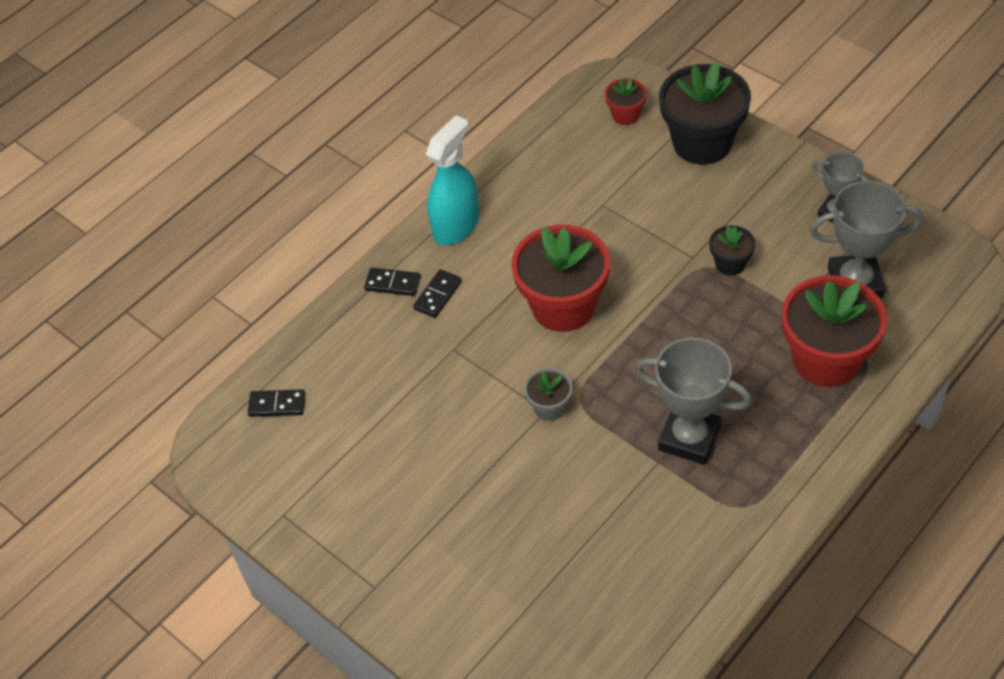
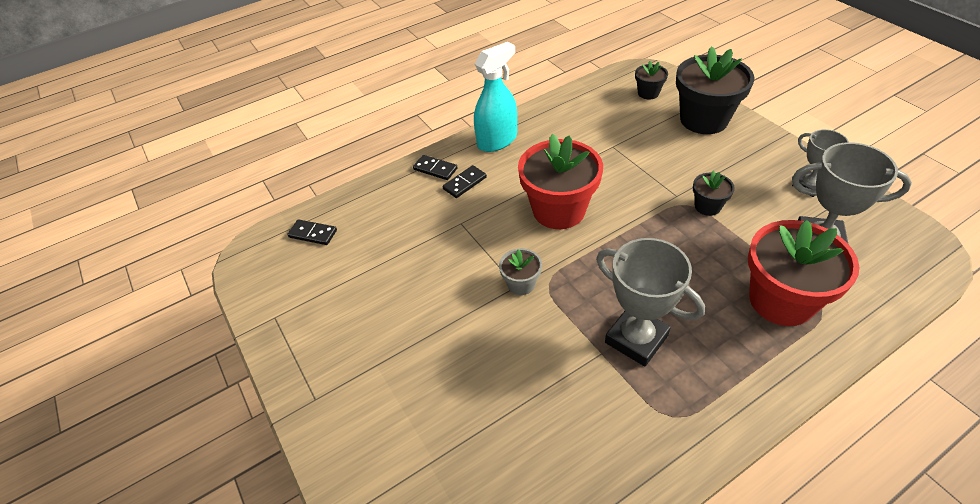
camera: 15 degrees right, 5 degrees down
(625, 115) = (648, 93): red flower pot -> black flower pot

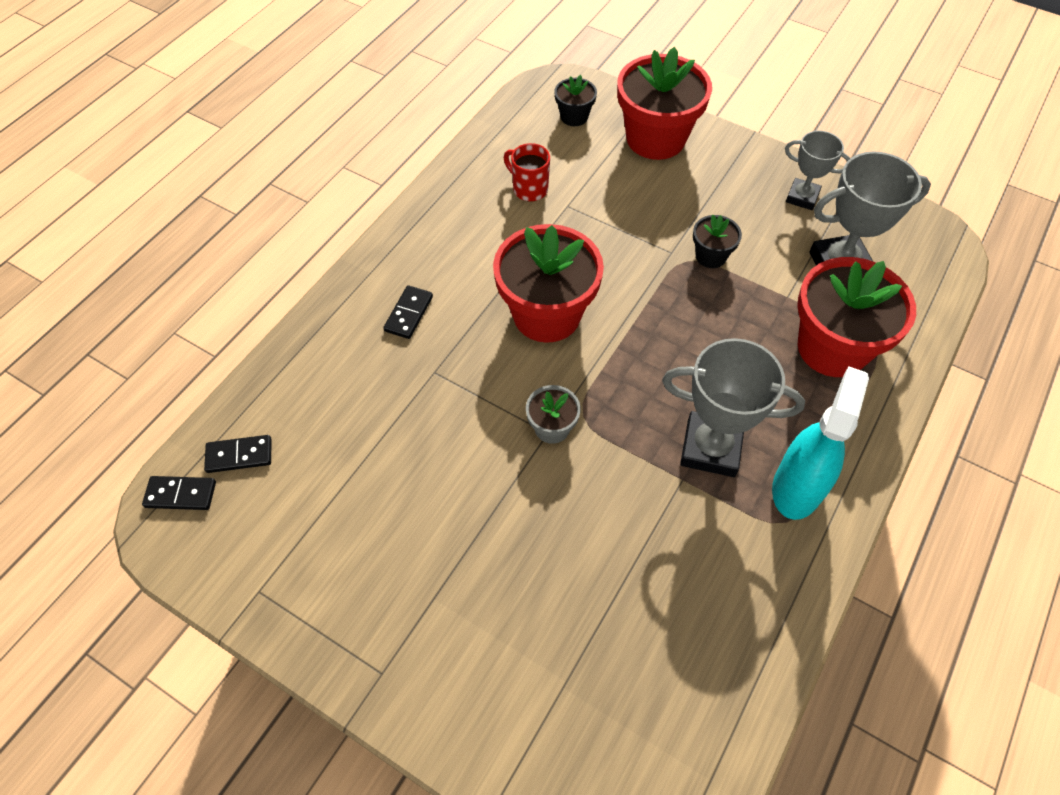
camera: 30 degrees left, 10 degrees up
(435, 169) = (357, 305): black domino -> black domino (180, 494)
(497, 140) = (418, 238): turquoise spray bottle -> turquoise spray bottle (797, 487)
(590, 129) = (529, 189): none -> red mug
(703, 119) = (655, 139): black flower pot -> red flower pot

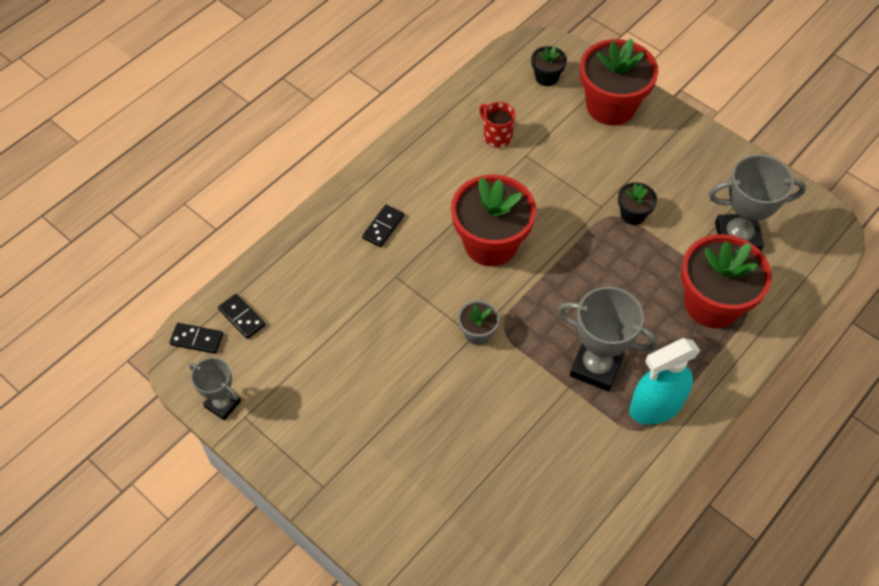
camera: 10 degrees right, 0 degrees up
(239, 455) = (242, 317): black domino -> black domino turned 45 degrees clockwise
(797, 487) = (655, 406): turquoise spray bottle -> turquoise spray bottle turned 150 degrees counterclockwise
(802, 197) = (722, 174): grey trophy -> grey trophy (222, 404)

